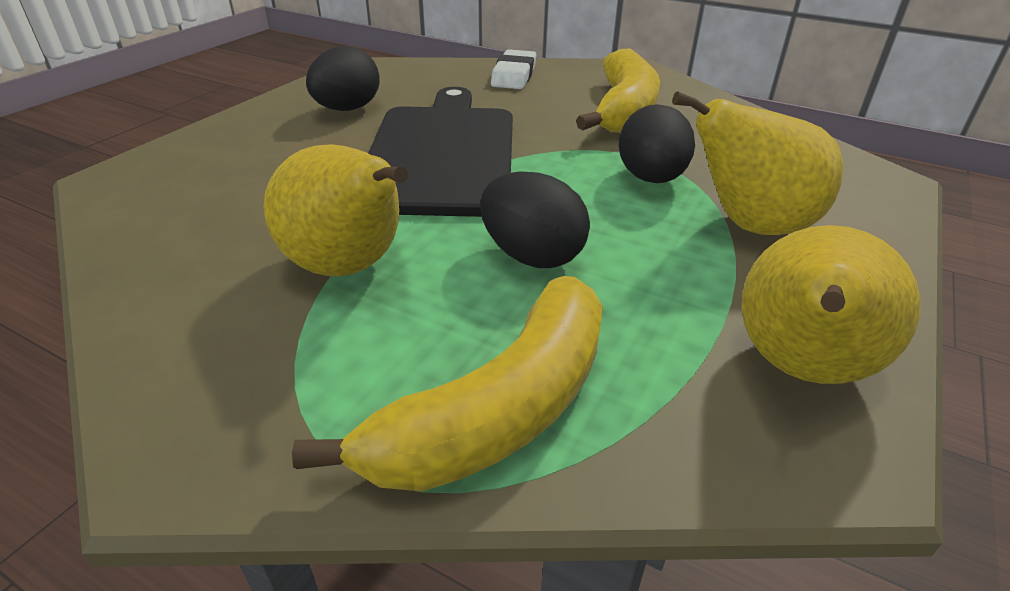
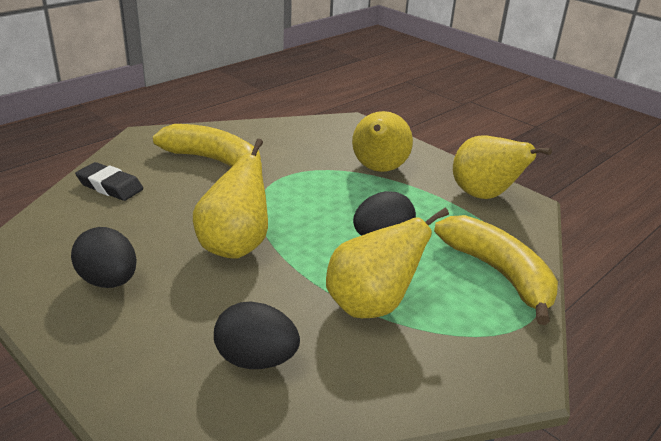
camera: 75 degrees left, 5 degrees down
(442, 154) = (235, 246): black cutting board -> yellow pear
(514, 76) = (110, 186): white eraser -> black eraser
(651, 179) = (316, 180): black egg -> black egg (256, 360)

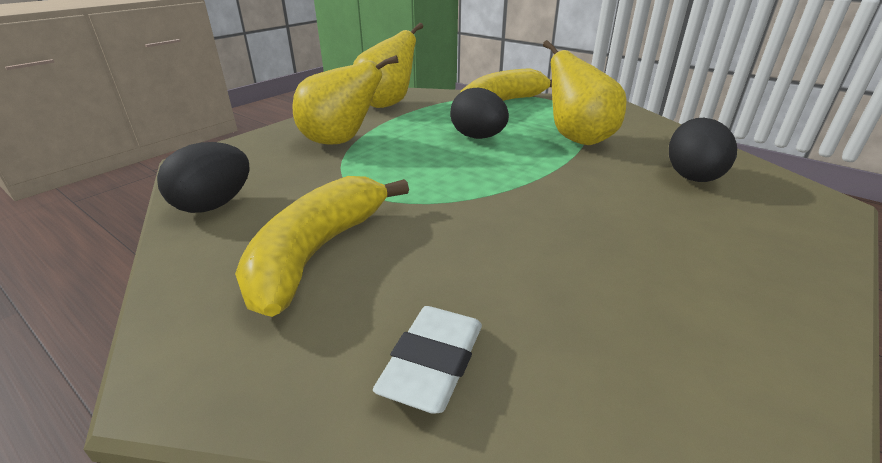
camera: 95 degrees left, 0 degrees up
(109, 281) = (685, 283): black egg -> black egg (214, 205)
(110, 186) = (433, 363): black eraser -> white eraser
(235, 246) = (540, 205): yellow pear -> none

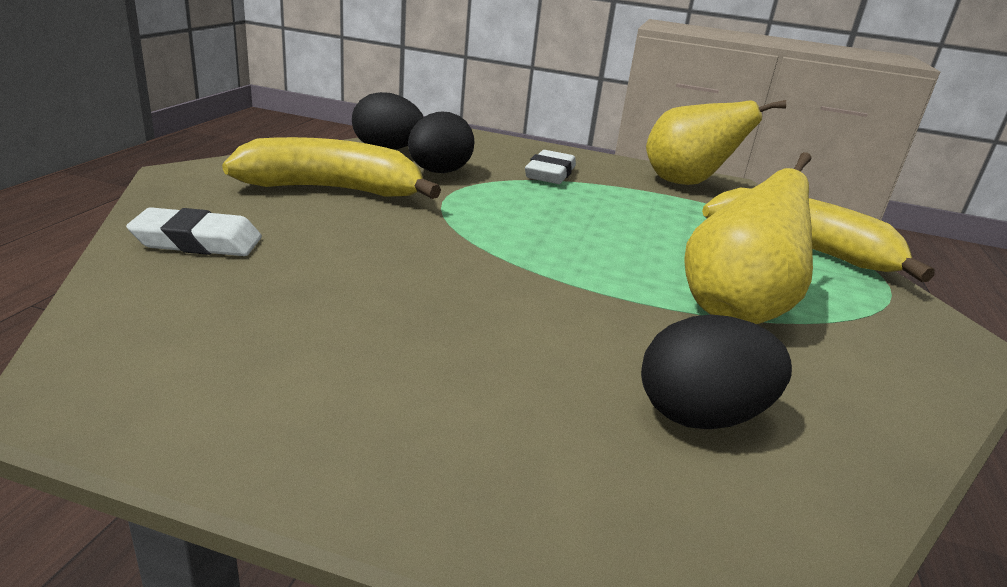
camera: 65 degrees right, 5 degrees down
(340, 142) = (550, 174): yellow pear -> white eraser
(478, 137) = (647, 239): black egg -> black egg (439, 172)

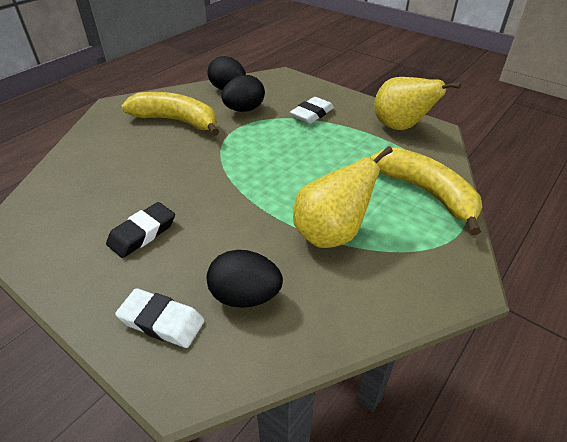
camera: 25 degrees right, 15 degrees up
(198, 242) = (92, 153): white eraser -> white eraser (162, 321)
(417, 351) = (142, 233): none -> black eraser

